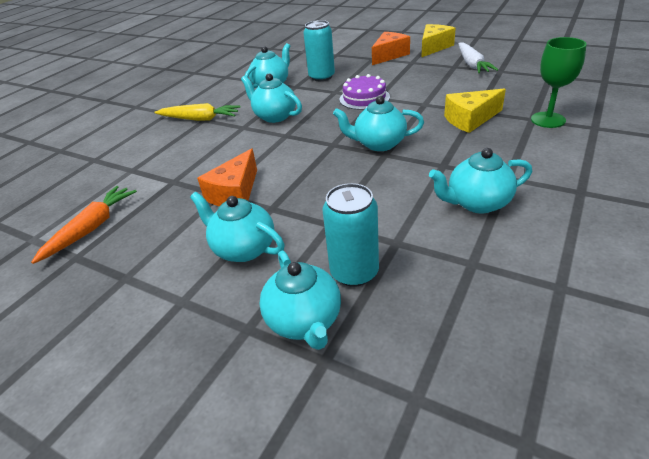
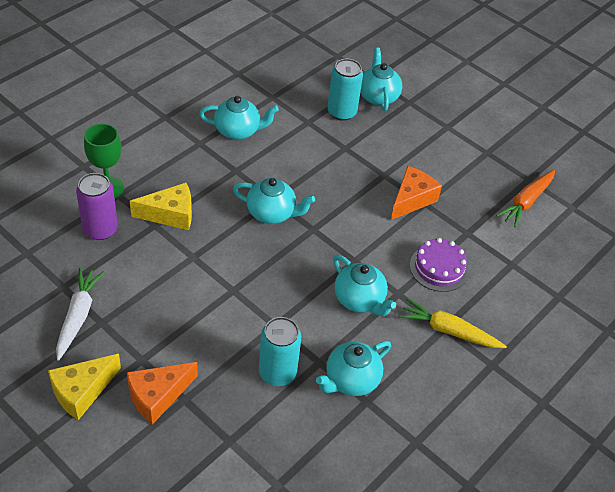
camera: 175 degrees left, 10 degrees up
(243, 248) = (408, 148): turquoise teapot -> none
(364, 98) = (248, 295): purple cake -> purple cake (439, 268)
(515, 98) = (100, 229): none -> purple can

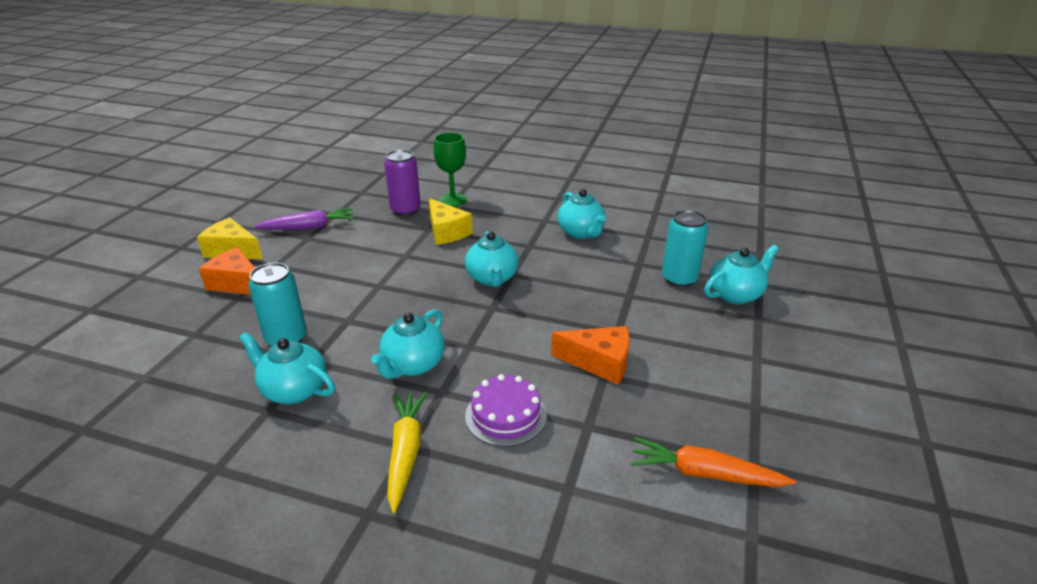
camera: 70 degrees right, 15 degrees down
(78, 316) = (309, 227): white carrot -> purple carrot

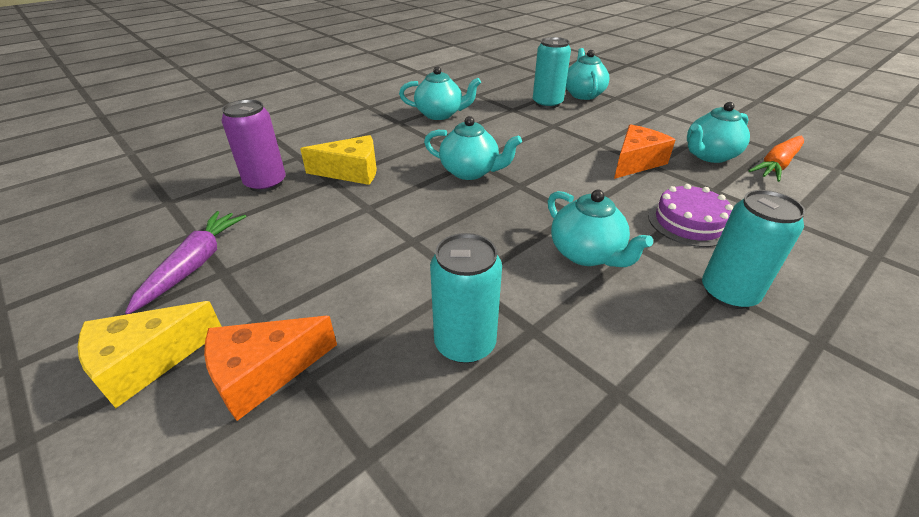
camera: 60 degrees left, 5 degrees up
(294, 390) = (586, 358): turquoise teapot -> turquoise teapot (709, 156)
(405, 452) = (728, 293): yellow carrot -> turquoise can
(452, 200) = (289, 151): green goblet -> none

